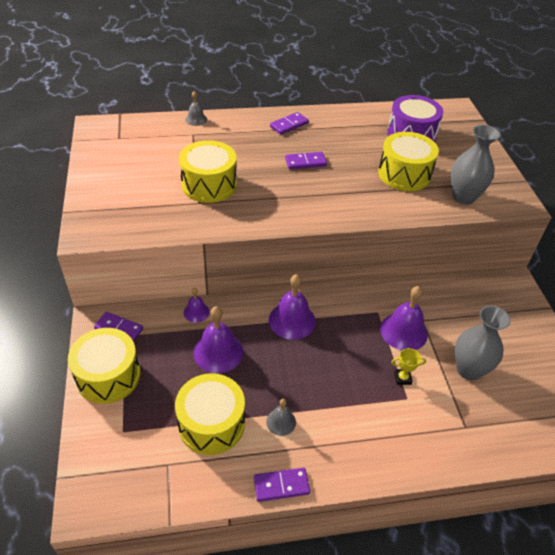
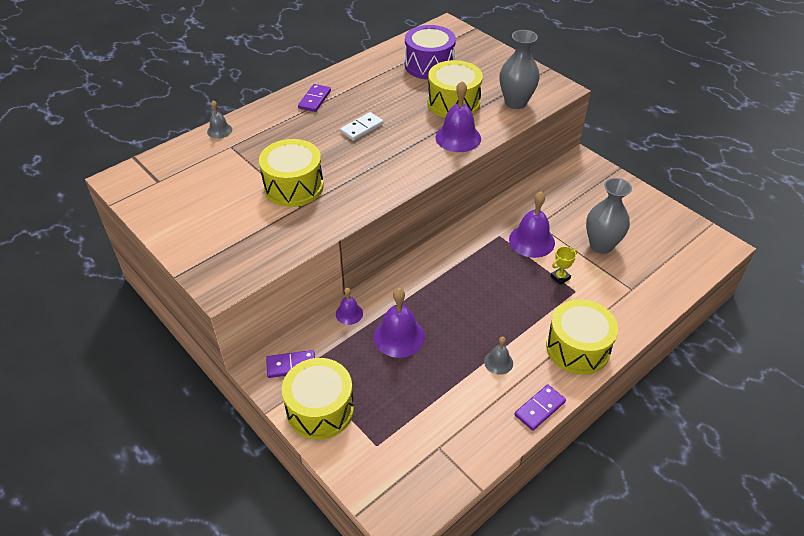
camera: 30 degrees left, 0 degrees up
(211, 424) = (445, 396): yellow drum -> yellow drum (577, 348)
(292, 320) = (437, 278): purple bell -> purple bell (458, 137)
(305, 162) = (361, 128): purple domino -> white domino

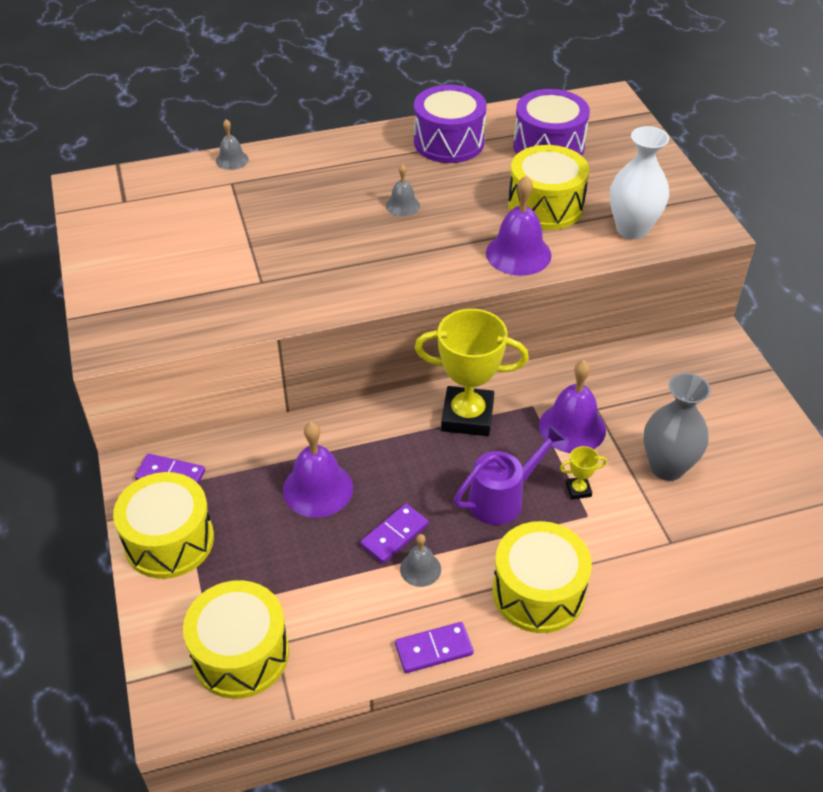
camera: 25 degrees right, 0 degrees up
(293, 186) = (270, 254): yellow drum -> yellow drum (240, 654)
(315, 99) = (370, 152): purple domino -> purple domino (394, 535)
(349, 313) = (277, 438): purple bell -> none
(361, 128) = (402, 205): white domino -> grey bell
(363, 79) = (449, 142): none -> purple drum
(464, 256) = (467, 416): none -> yellow trophy
(515, 102) = (632, 229): grey vase -> white vase
(519, 299) = (503, 498): none -> purple watering can

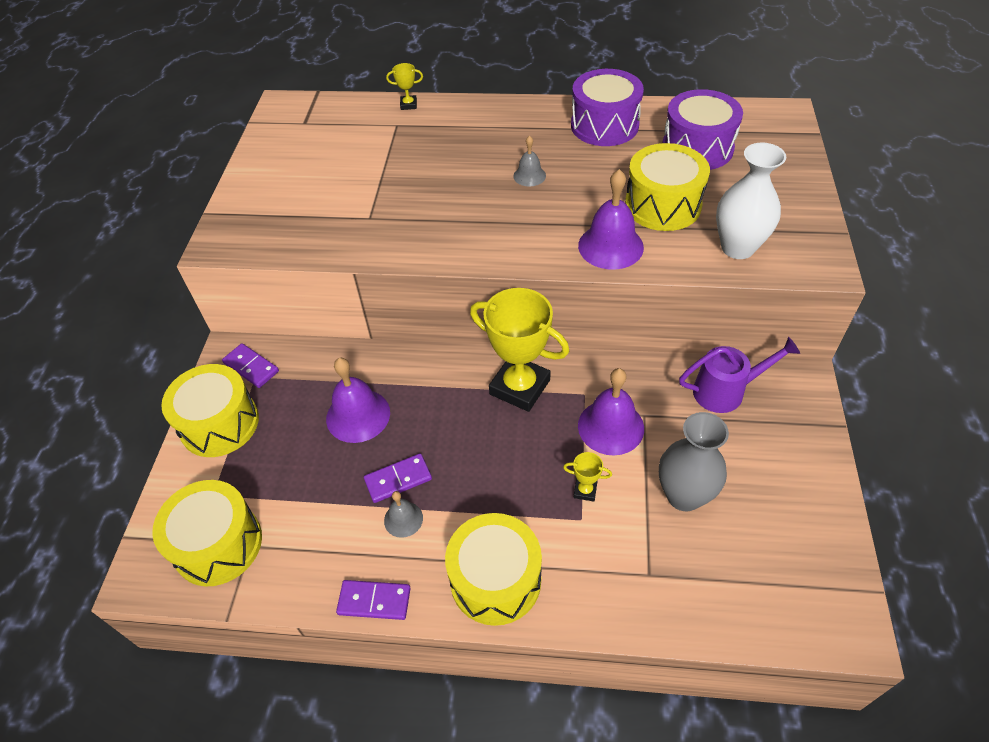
camera: 25 degrees right, 5 degrees up
(232, 160) = (408, 105): grey bell -> yellow trophy
(503, 498) = (511, 476): purple watering can -> purple watering can (726, 391)

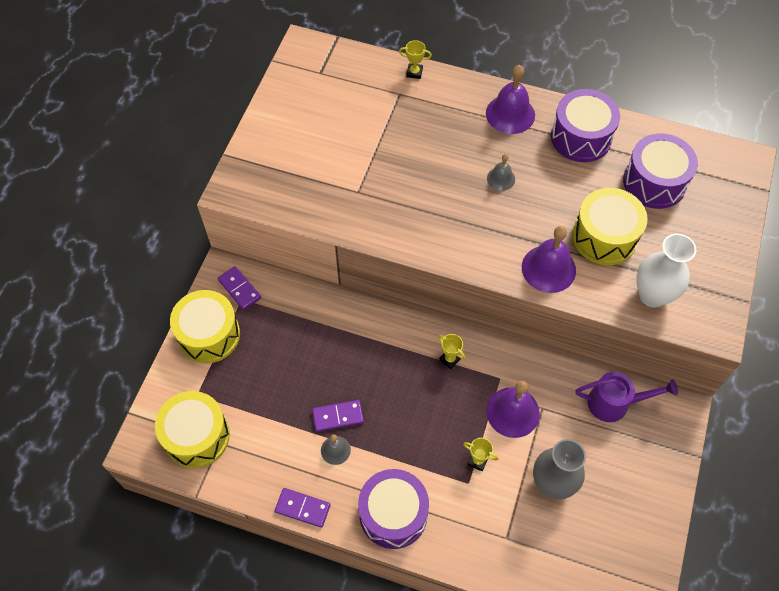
camera: 10 degrees right, 10 degrees up
(358, 415) = (317, 353): purple bell -> purple bell (510, 114)
(495, 580) = (393, 514): yellow drum -> purple drum
(519, 387) = (450, 359): yellow trophy -> yellow trophy, size x0.42

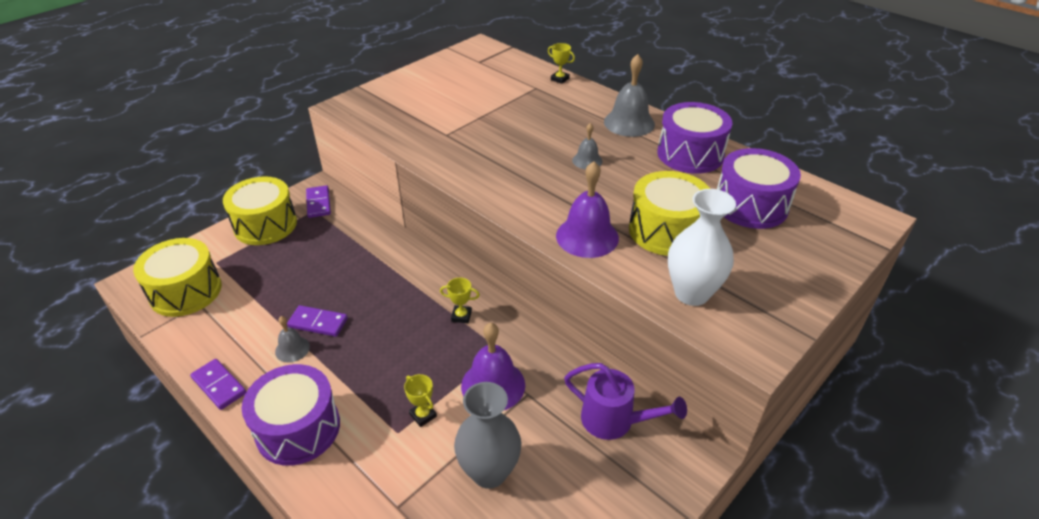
camera: 25 degrees right, 20 degrees down
(450, 359) = (461, 316): yellow trophy -> yellow trophy turned 60 degrees counterclockwise
(510, 114) = (629, 123): purple bell -> grey bell

